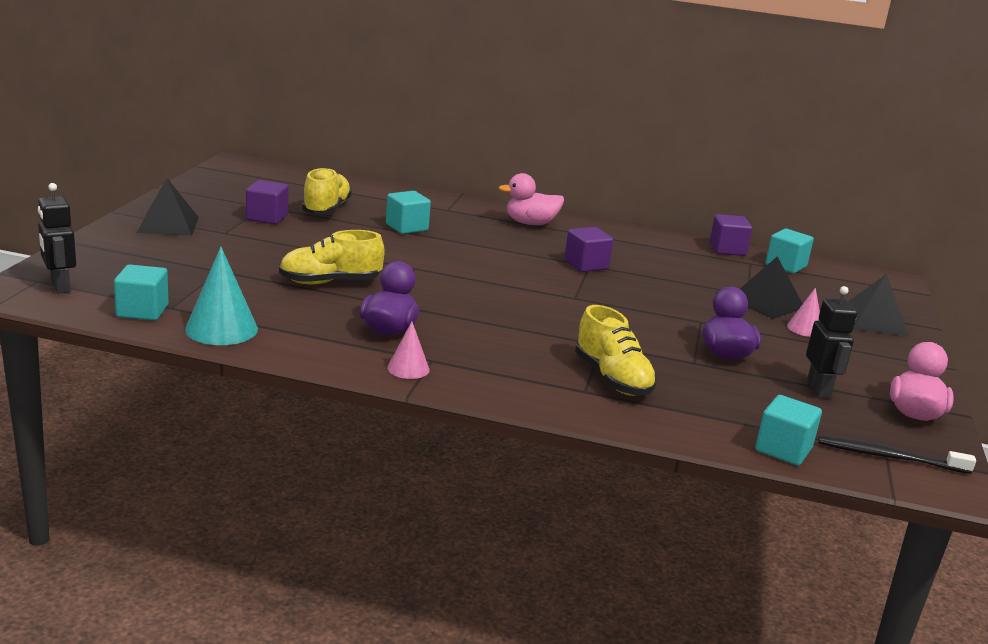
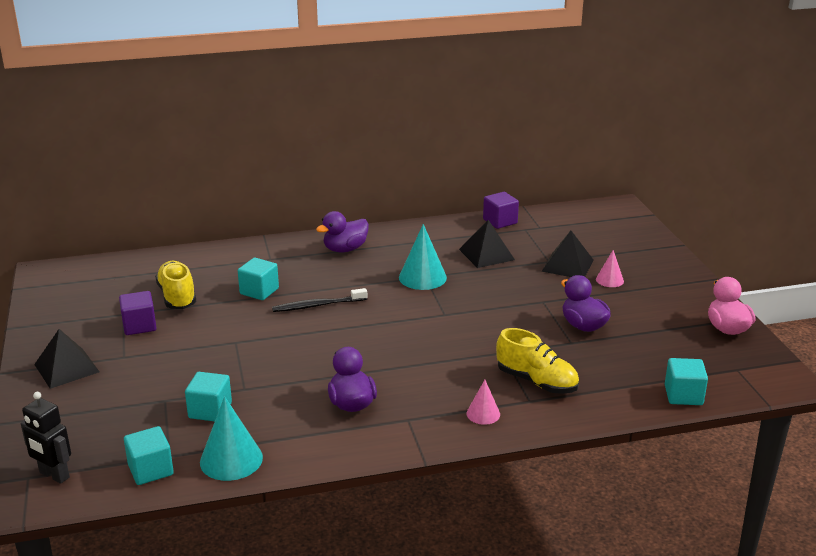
camera: 25 degrees left, 5 degrees up
(330, 282) = (261, 375): yellow shoe -> none
(408, 368) = (400, 435): pink cone -> pink cone (483, 414)
(530, 223) = (345, 249): pink duck -> purple duck
(586, 265) = (422, 277): purple cube -> turquoise cone
(786, 265) = (549, 222): turquoise cube -> turquoise cube (210, 410)
(819, 389) = (661, 333): black robot -> none
(873, 321) = (642, 254): black pyramid -> black pyramid (486, 254)
(888, 457) = (741, 373): black toothbrush -> black toothbrush (317, 305)

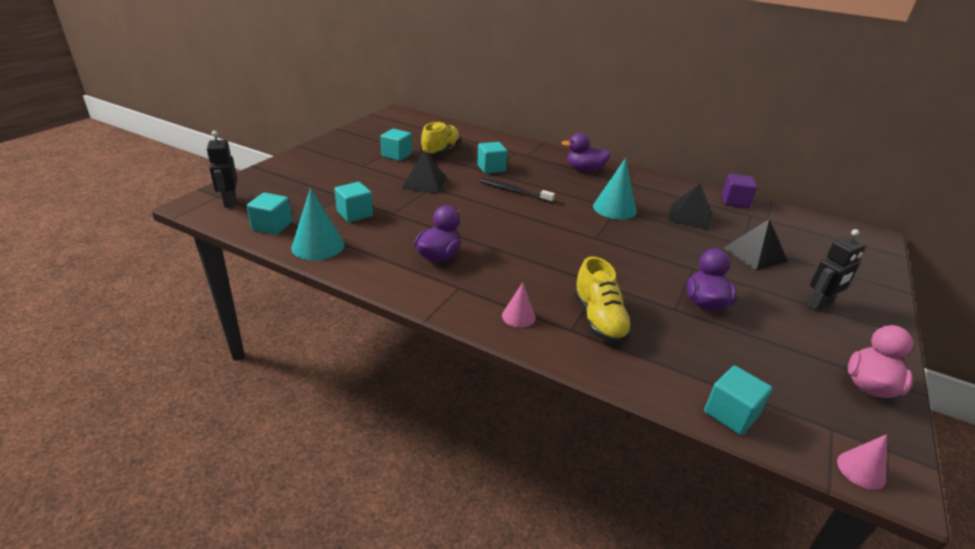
camera: 40 degrees right, 5 degrees up
(67, 368) = (328, 157): black pyramid -> black pyramid (424, 183)
(139, 326) = (396, 155): purple cube -> turquoise cube
(609, 280) = (783, 283): pink cone -> pink cone (861, 470)
(647, 285) = (819, 305): none -> black robot

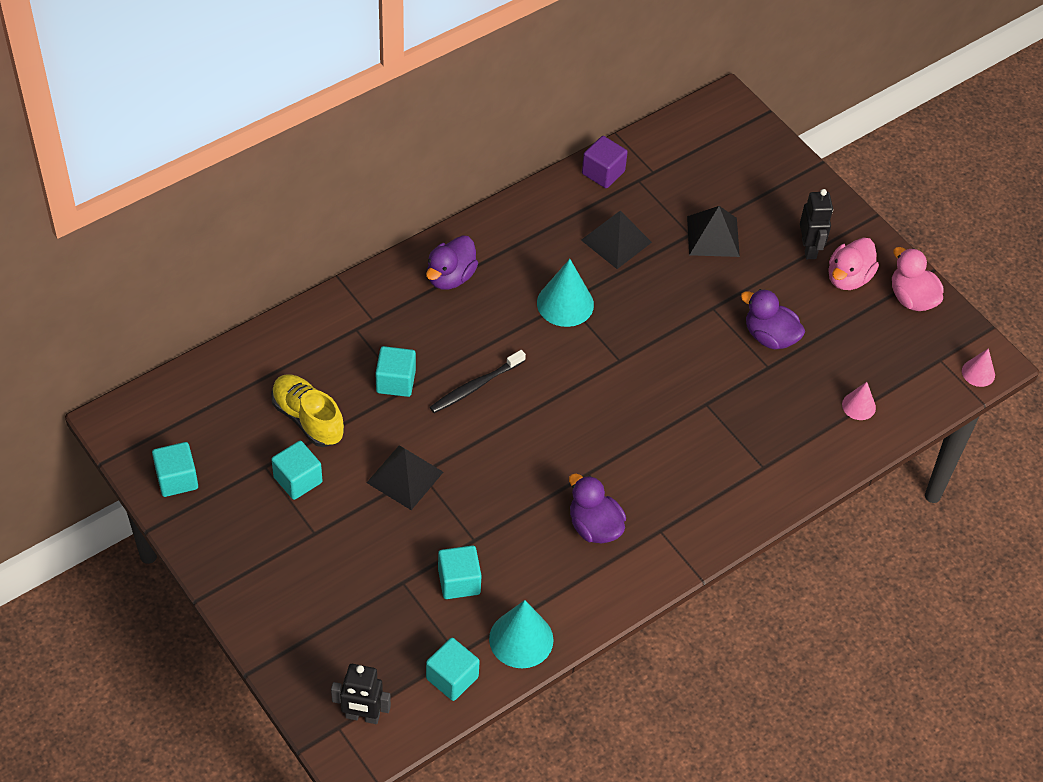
camera: 65 degrees left, 20 degrees up
(518, 316) = (727, 500): pink cone -> pink cone (858, 406)
(599, 319) = (758, 437): yellow shoe -> none
(731, 414) = (902, 414): turquoise cube -> turquoise cube (177, 479)
(826, 335) = (848, 278): none -> pink duck

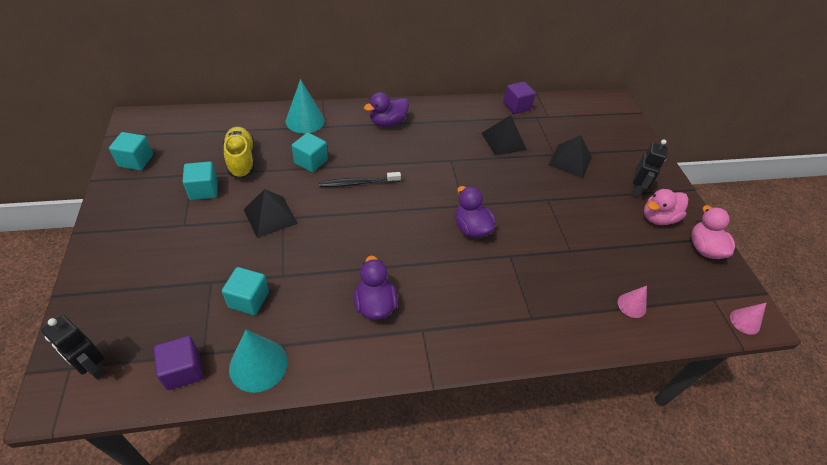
camera: 25 degrees right, 5 degrees down
(452, 678) = (183, 370): turquoise cube -> purple cube
(565, 303) = (449, 161): turquoise cone -> turquoise cone (305, 121)
(770, 336) = (581, 232): purple duck -> purple duck (471, 228)

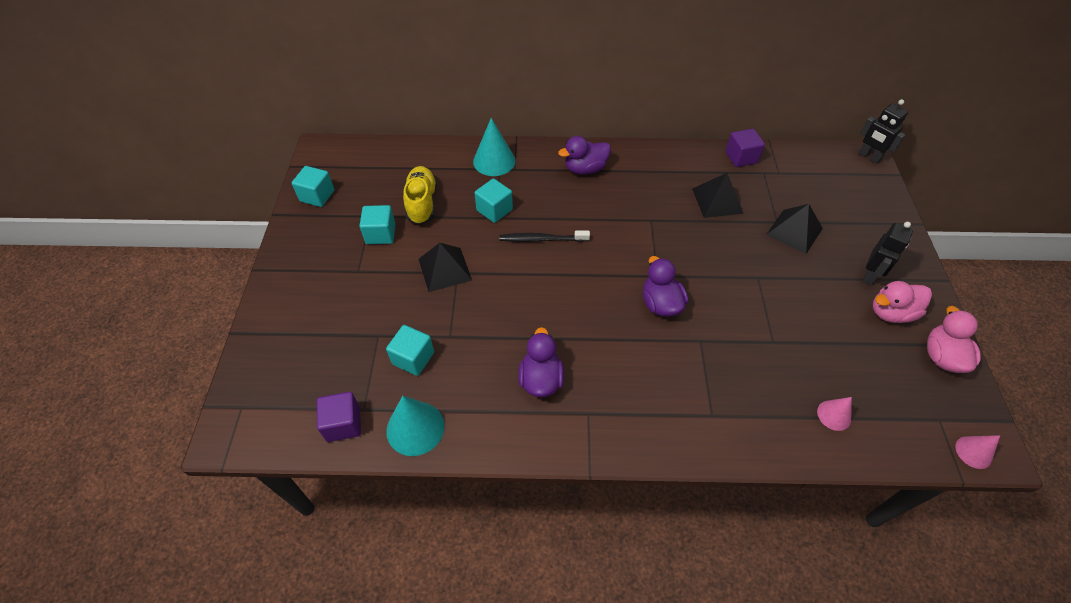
camera: 15 degrees right, 5 degrees up
(94, 368) = (262, 410): black robot -> black robot (869, 157)

